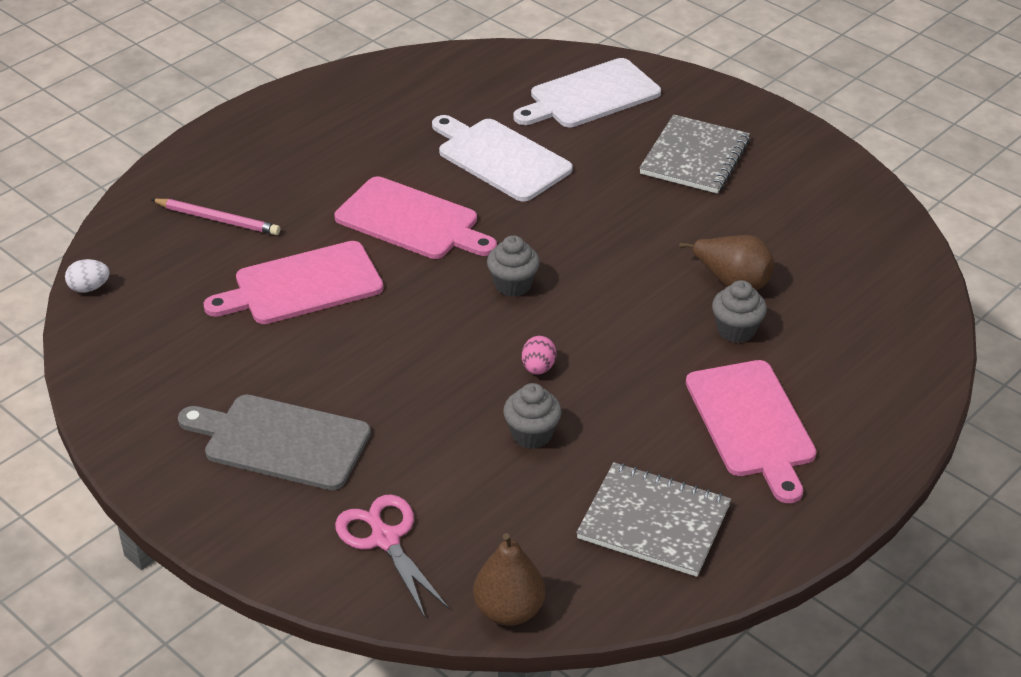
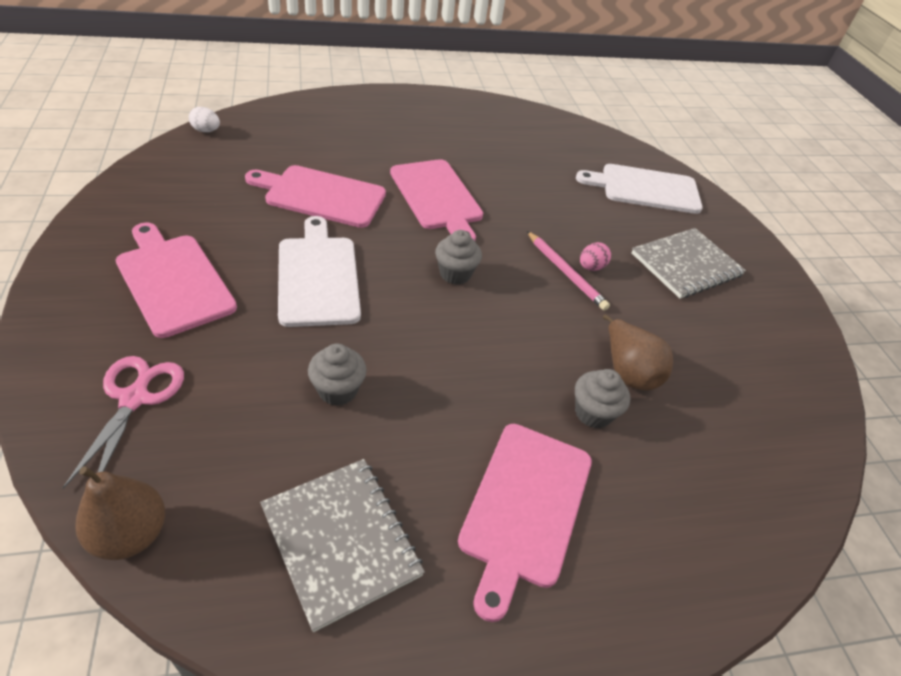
camera: 30 degrees right, 5 degrees up
(217, 219) = (324, 135): pink pencil -> pink pencil (565, 272)
(281, 441) = (173, 281): grey cutting board -> pink cutting board
(500, 158) = (540, 193): white cutting board -> white cutting board (317, 276)
(538, 368) = (403, 342): pink egg -> pink egg (591, 267)

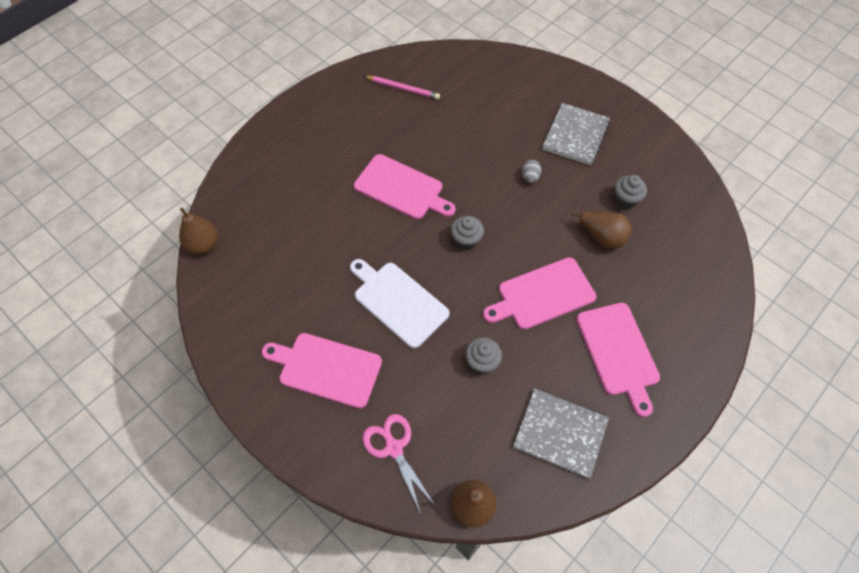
camera: 30 degrees left, 15 degrees up
(206, 131) = (203, 244): white egg -> brown pear
(321, 196) = (336, 241): pink cutting board -> pink cutting board (542, 295)
(565, 272) = (520, 192): pink pencil -> pink pencil (403, 89)
(591, 267) = (530, 177): pink egg -> grey egg
(593, 413) = (606, 276): grey cupcake -> grey cupcake (625, 200)
(645, 189) = (509, 86): white cutting board -> none

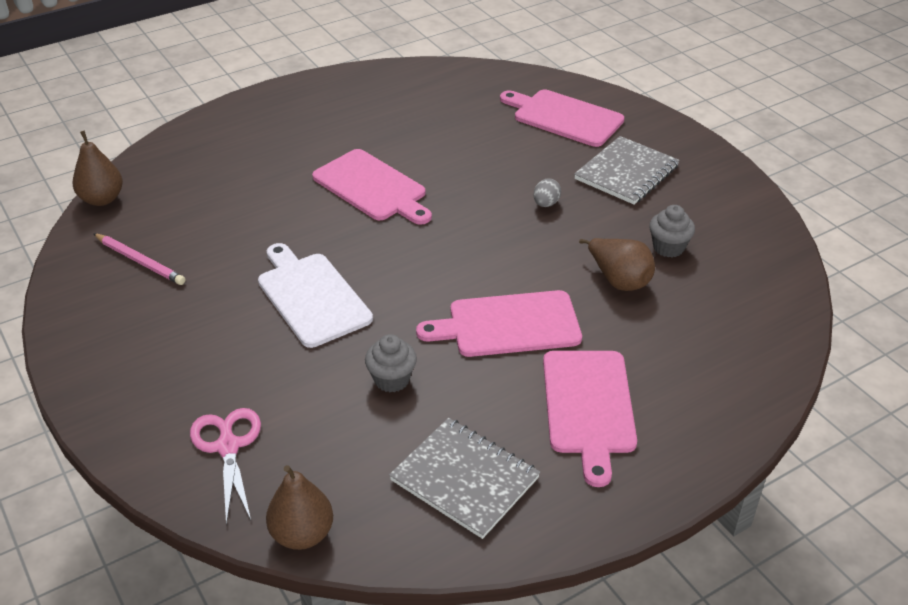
camera: 15 degrees right, 20 degrees down
(326, 369) = (184, 346): pink cutting board -> pink cutting board (564, 117)
(403, 89) = (421, 96): pink pencil -> pink pencil (140, 261)
(466, 240) = (431, 251): grey cupcake -> none

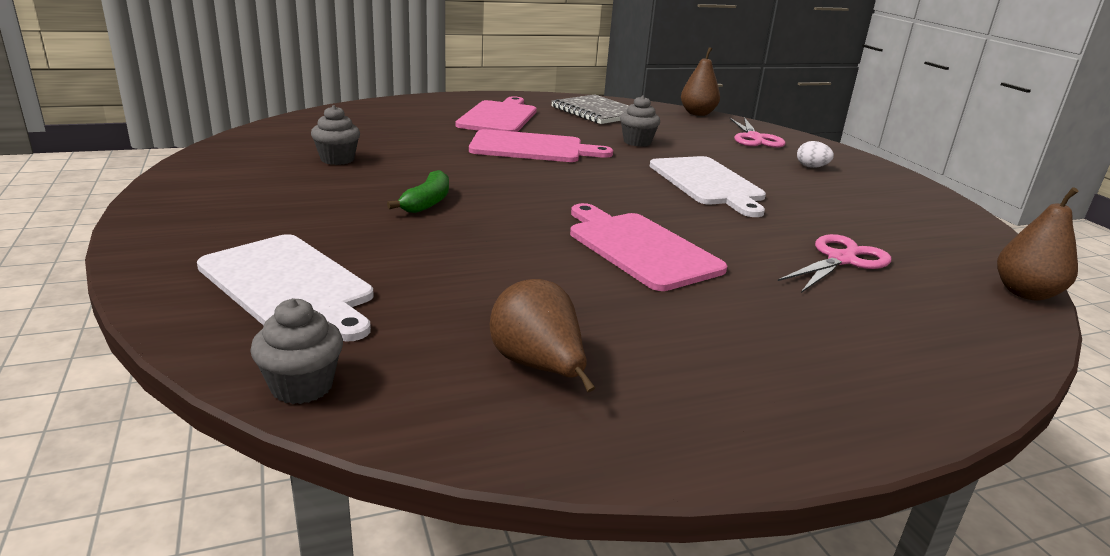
camera: 170 degrees left, 15 degrees down
(140, 261) = (907, 229): pink pencil -> none
(179, 370) = (811, 167): none -> white egg
(222, 207) = (841, 260): none -> pink scissors
(507, 74) = (302, 386): none -> grey cupcake
(546, 204) = (427, 202): grey egg -> green banana
(564, 117) = (289, 284): pink cutting board -> white cutting board
(618, 280) = (411, 152): brown pear -> brown pear (538, 367)
(626, 172) = (293, 211): grey notebook -> none

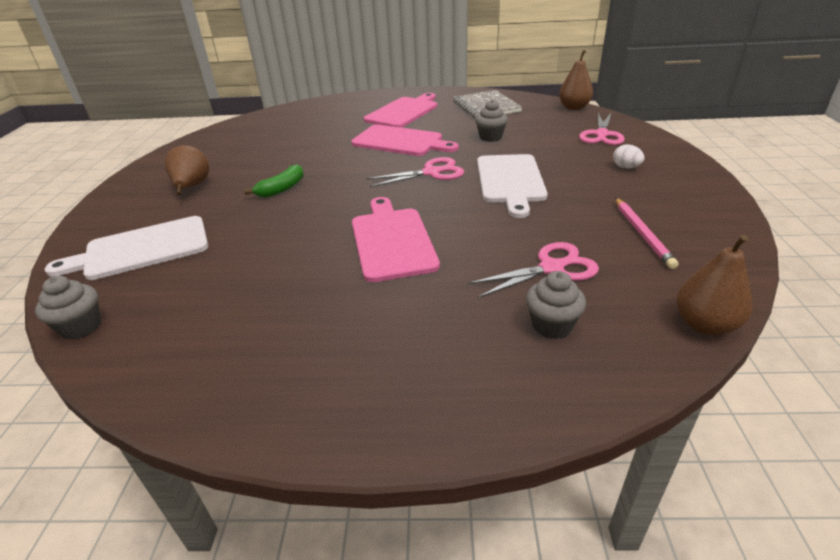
camera: 25 degrees right, 10 degrees up
(289, 284) = (142, 249): white cutting board -> white cutting board turned 90 degrees clockwise
(337, 159) = (259, 149): grey cupcake -> grey cupcake (552, 325)
(538, 367) = (223, 335): brown pear -> brown pear (192, 187)
(608, 178) = (432, 172): none -> pink scissors
(891, 224) = (642, 234): none -> pink pencil

